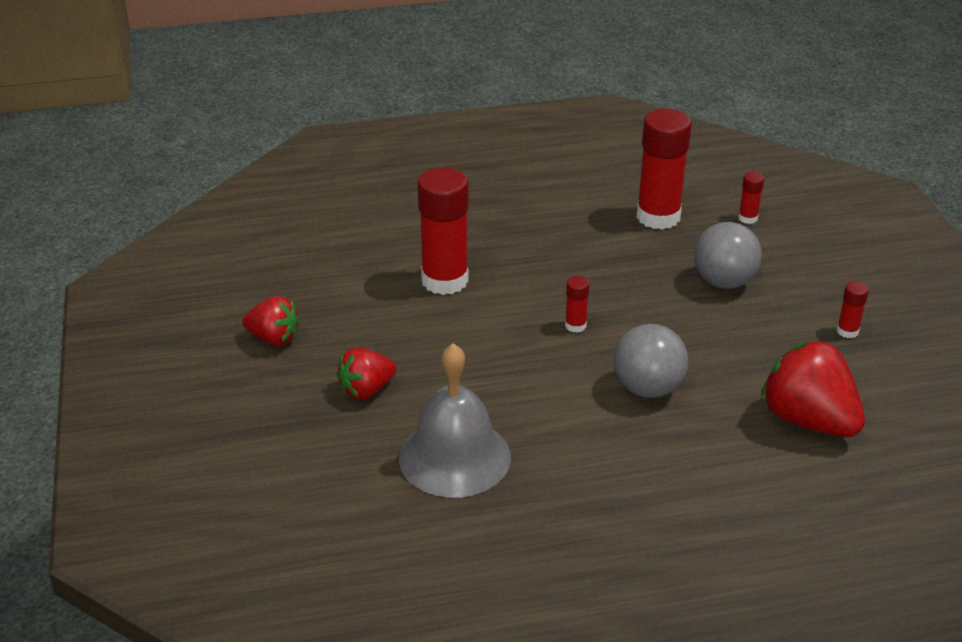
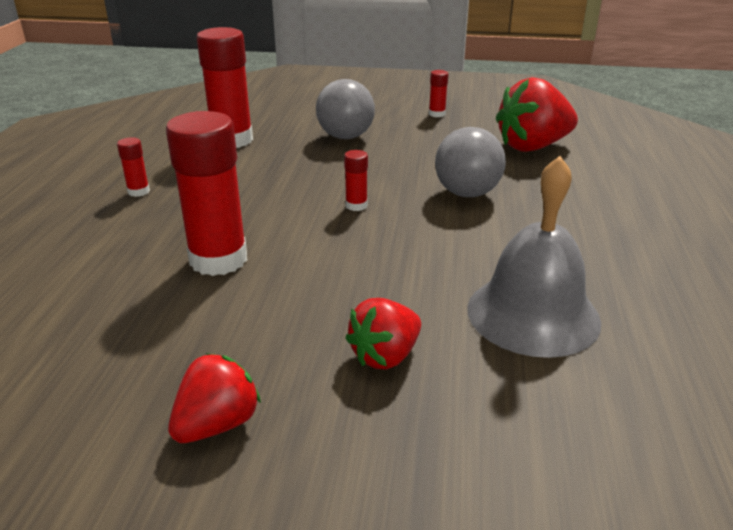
camera: 70 degrees left, 5 degrees down
(366, 390) = (385, 356): red strawberry -> red strawberry turned 60 degrees clockwise
(747, 218) = (272, 112): red glue stick -> red glue stick (138, 191)

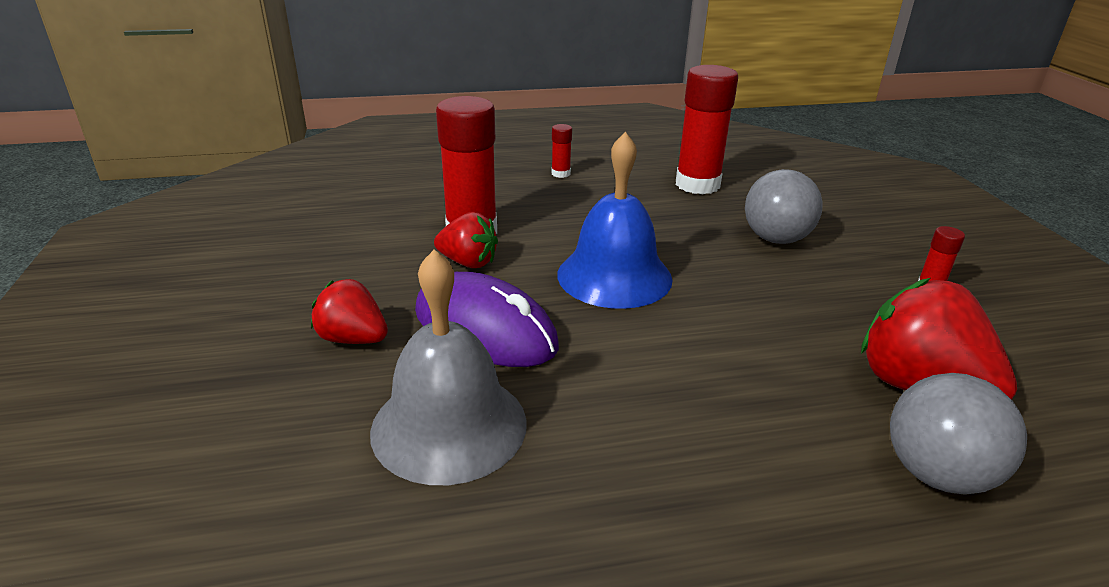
camera: 70 degrees right, 0 degrees up
(217, 424) = (261, 281): red strawberry -> red strawberry (468, 262)
(356, 205) = (614, 276): red glue stick -> blue bell
(404, 278) = (485, 329): none -> purple mouse
(467, 193) = (705, 344): grey ball -> grey ball (937, 474)

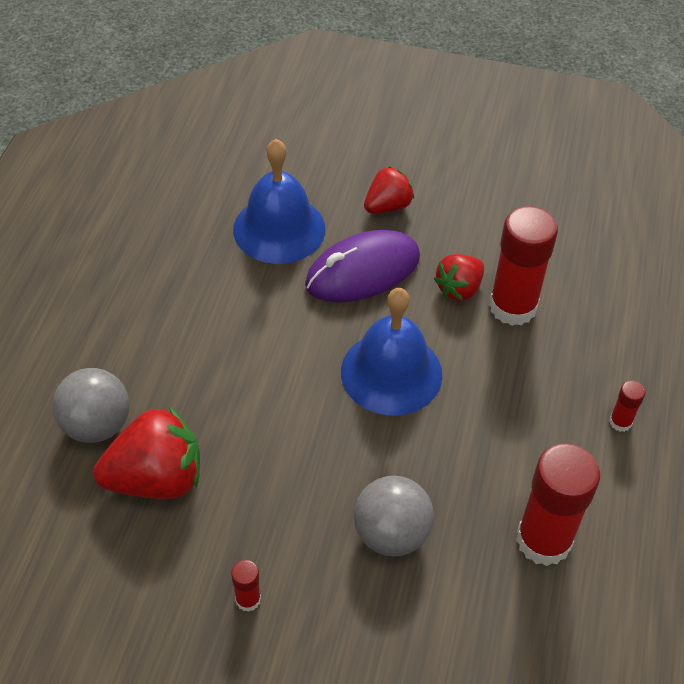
camera: 115 degrees right, 20 degrees up
(449, 425) = (279, 228): grey bell -> blue bell

